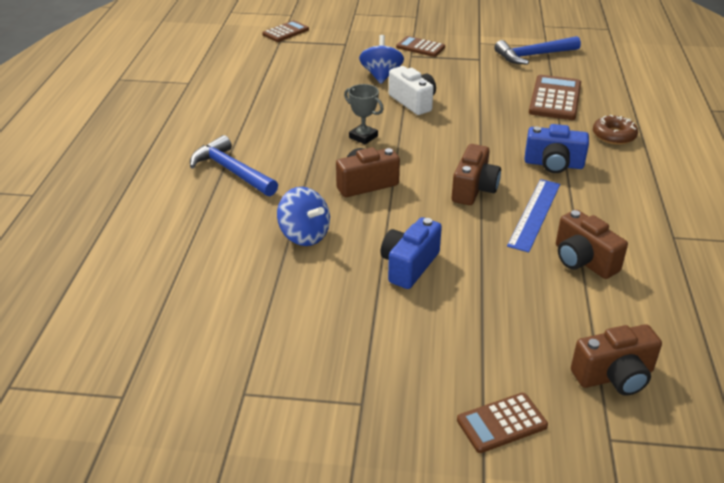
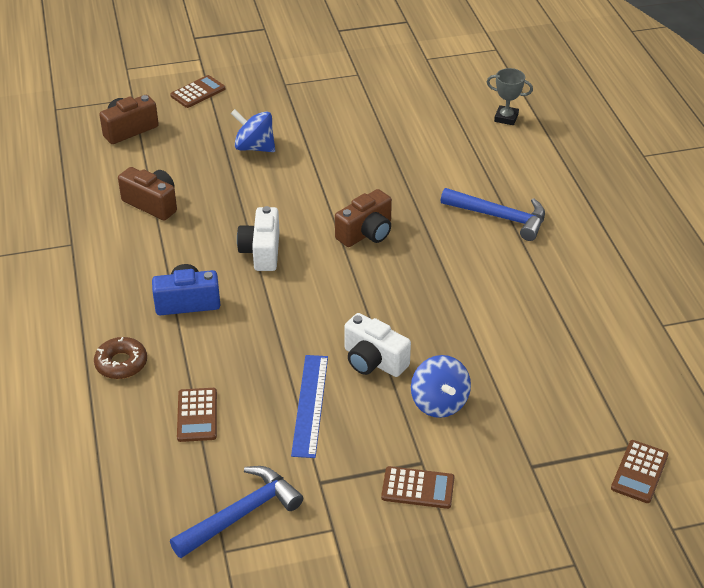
camera: 160 degrees right, 5 degrees up
(304, 235) = (389, 173): blue spinning top -> blue spinning top (254, 147)
(363, 137) = (401, 290): grey trophy -> grey trophy (506, 118)
(409, 265) = (292, 168): blue camera -> none
(474, 189) = (262, 251): brown camera -> white camera
(534, 214) = (199, 238): blue ruler -> blue ruler (310, 405)
(555, 98) = (197, 415): brown calculator -> brown calculator, size x0.63

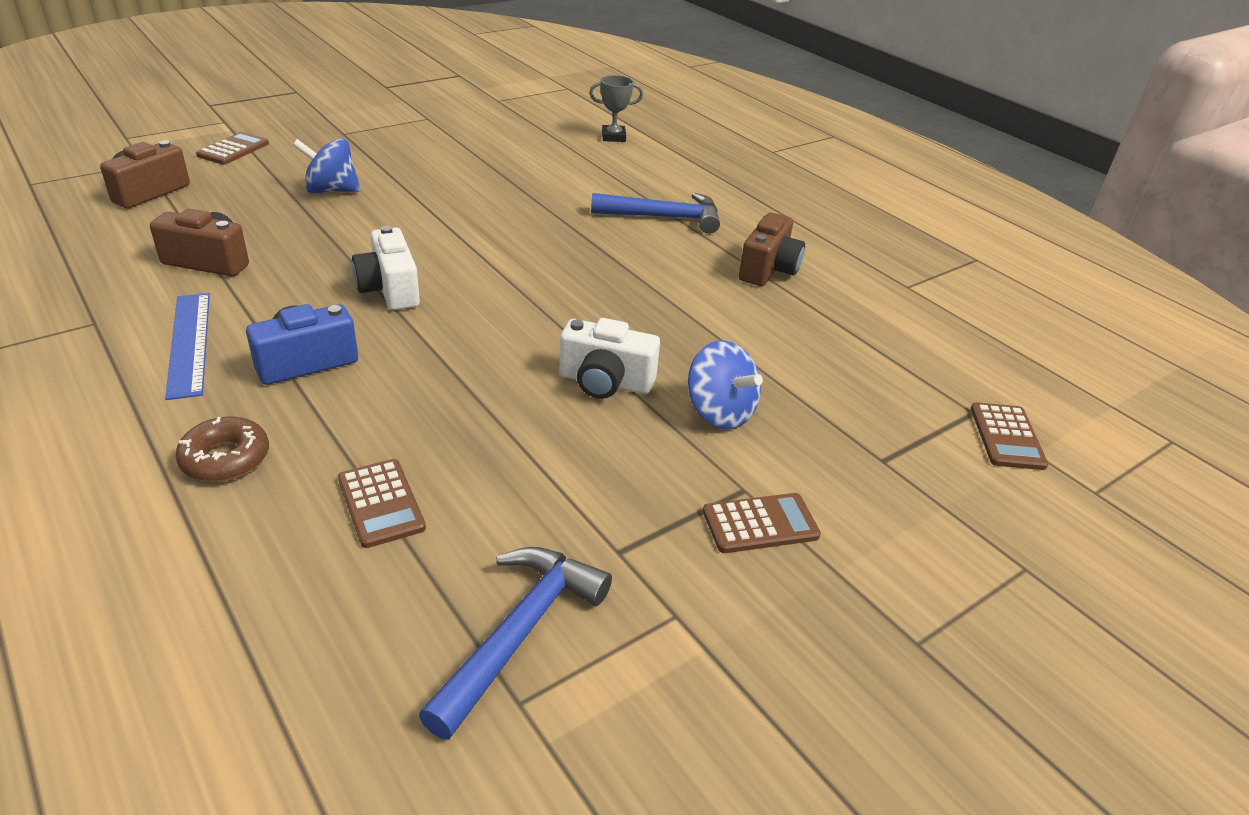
camera: 25 degrees left, 5 degrees down
(310, 405) = (548, 452): blue ruler -> blue ruler (189, 343)
(366, 233) = (517, 252): brown camera -> brown camera (768, 269)

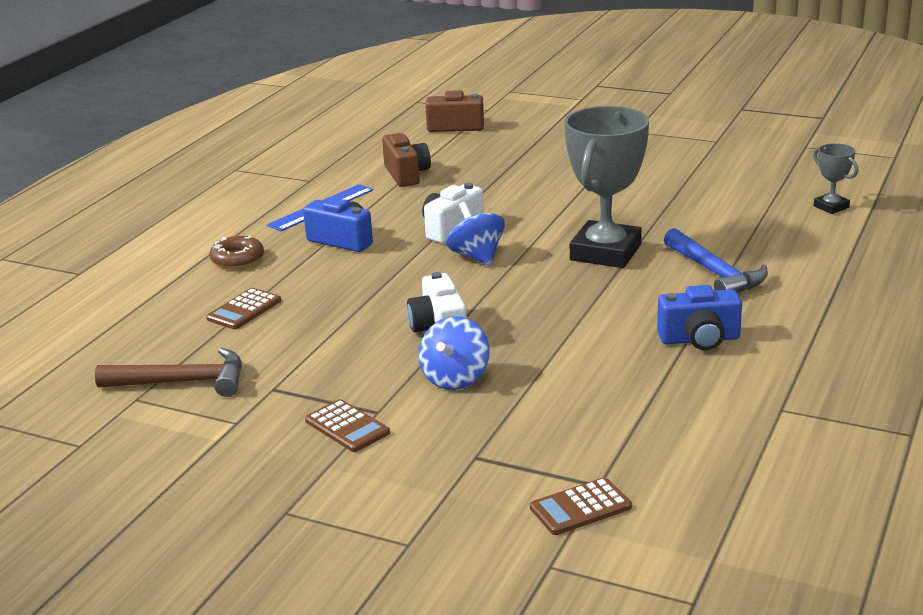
camera: 65 degrees right, 10 degrees down
(233, 150) = (548, 118): brown calculator -> none
(331, 191) = (545, 163): blue spinning top -> blue spinning top (477, 256)
(519, 632) = (183, 382): blue hammer -> brown hammer
(562, 241) = (605, 252): none -> grey trophy
(768, 269) = (699, 339): brown camera -> blue camera

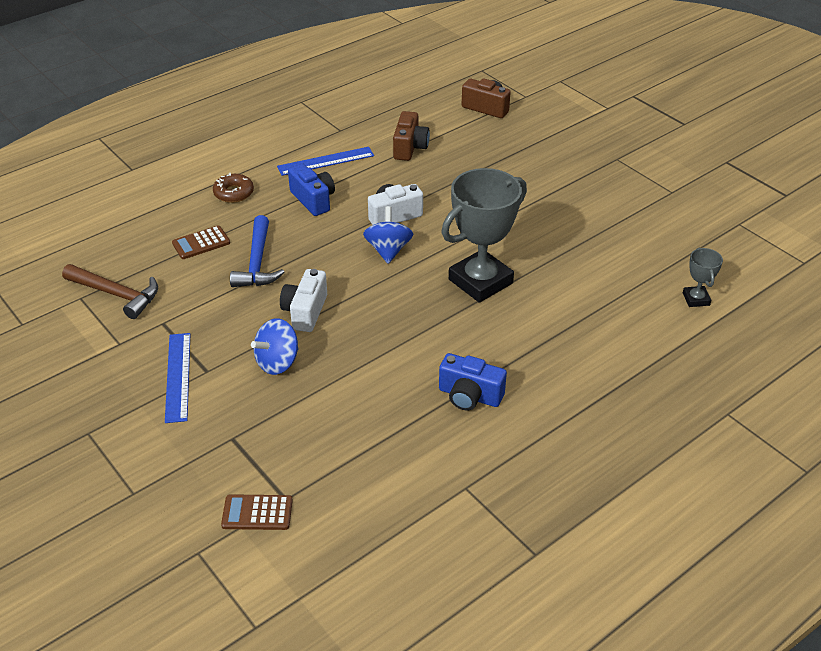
camera: 25 degrees right, 15 degrees up
(347, 427) = (178, 376): brown calculator -> blue ruler
(715, 273) = (541, 335): blue hammer -> blue hammer (257, 262)

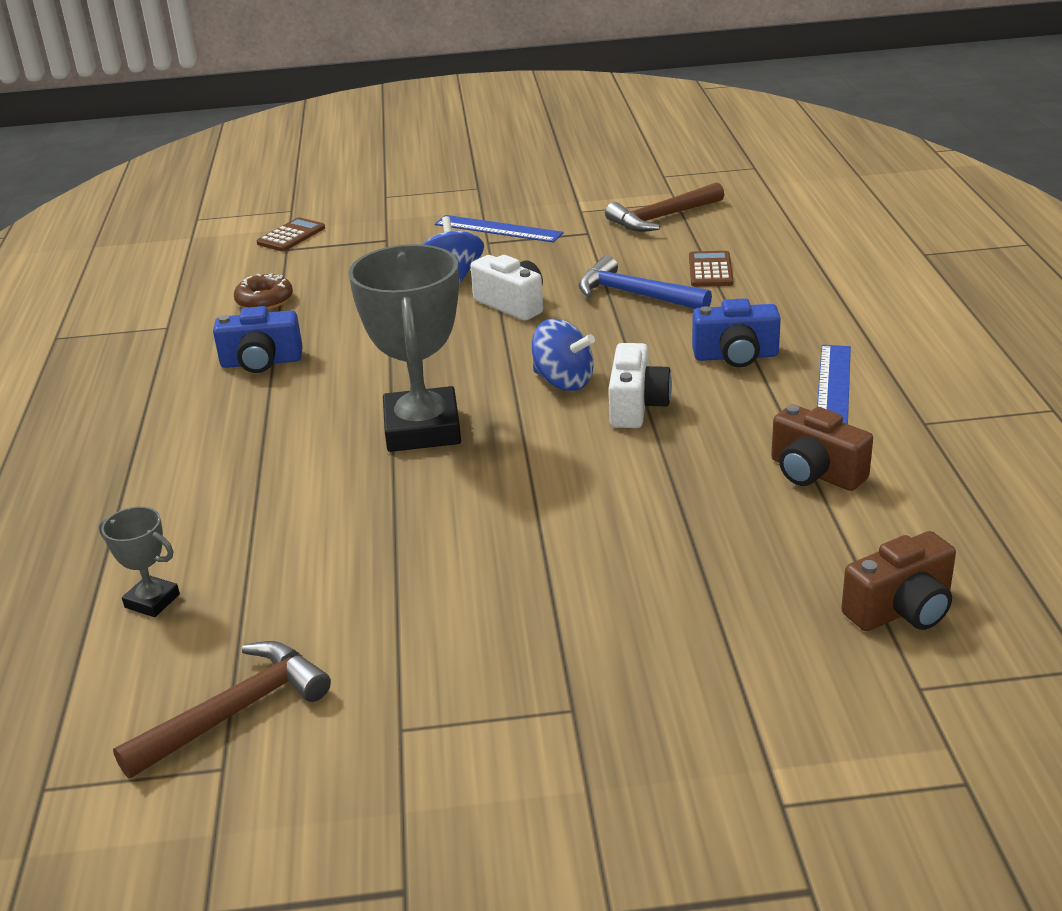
camera: 125 degrees right, 10 degrees down
(234, 193) = (805, 306): brown donut -> brown donut (264, 300)
(469, 396) = (261, 362): blue camera -> blue camera turned 150 degrees counterclockwise
(715, 235) = (235, 712): none -> brown hammer

